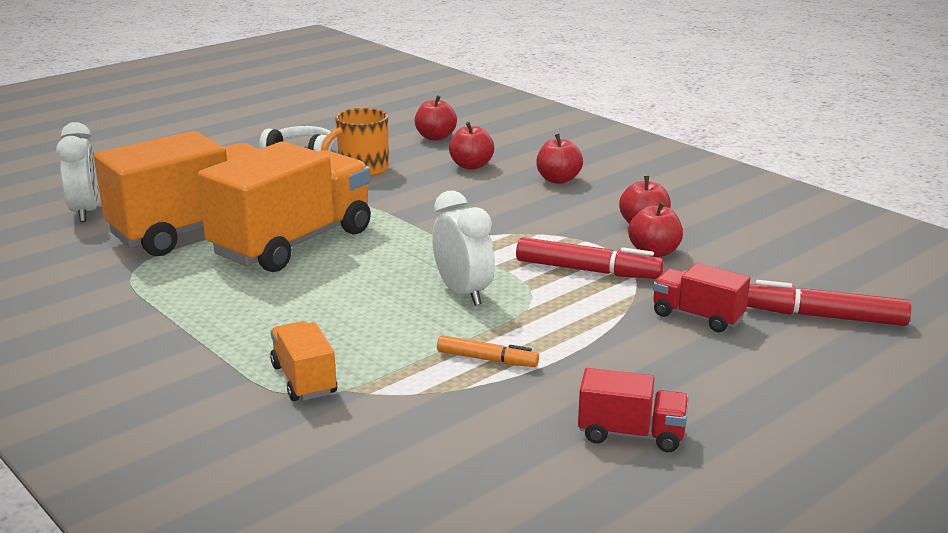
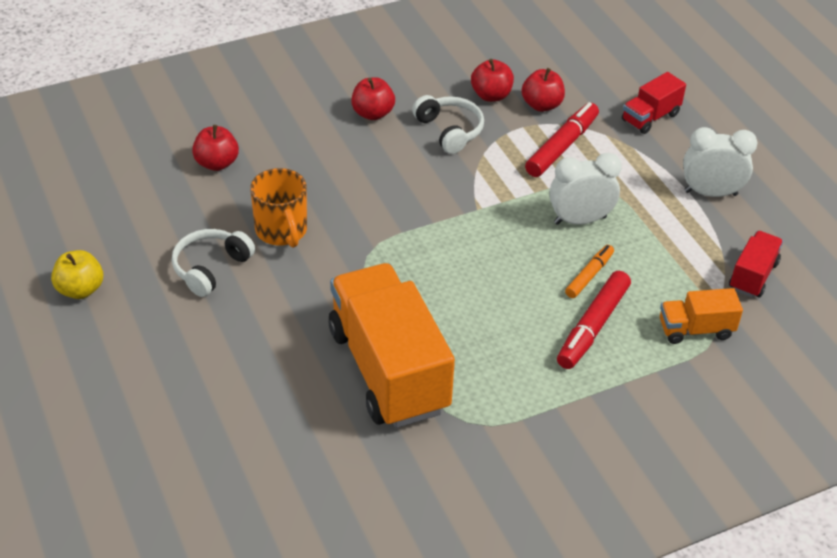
camera: 75 degrees left, 20 degrees up
(85, 212) = (300, 457): white clock -> white clock (710, 193)
(259, 122) = (80, 289): none -> yellow apple
(293, 243) = (446, 304): orange truck -> none
(471, 166) = (310, 157): red apple -> none
(487, 359) = (686, 230): orange marker -> orange marker (589, 275)
(562, 214) = (449, 131): none -> white headphones
(631, 434) = (791, 191): red truck -> red truck (753, 276)
(823, 317) = (665, 65): red marker -> red marker (593, 327)

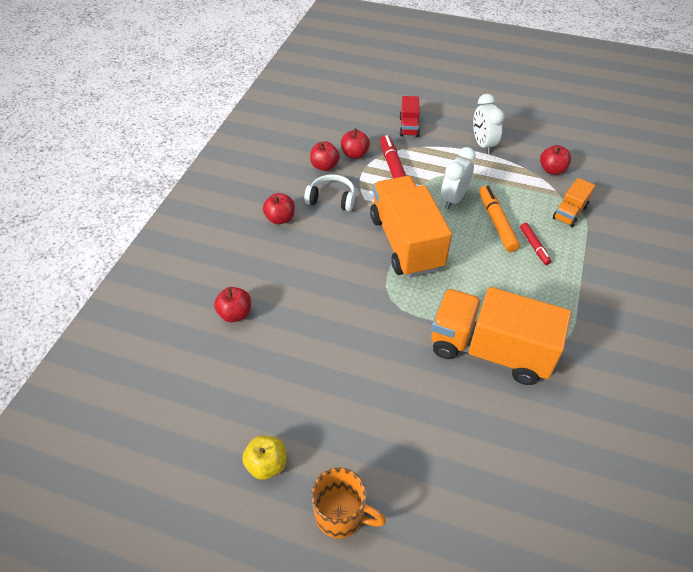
camera: 45 degrees left, 5 degrees up
(211, 268) = (323, 378): white headphones -> none
(282, 231) = (329, 322): orange mug -> orange mug (341, 514)
(460, 221) = (406, 242): none -> orange truck
(589, 275) = (496, 223): orange marker -> orange marker, size x1.64
(593, 327) = (534, 246): red marker -> red marker, size x0.61
(710, 193) = (483, 144): white clock -> white clock turned 60 degrees counterclockwise
(753, 276) = (552, 170): red truck -> red apple

